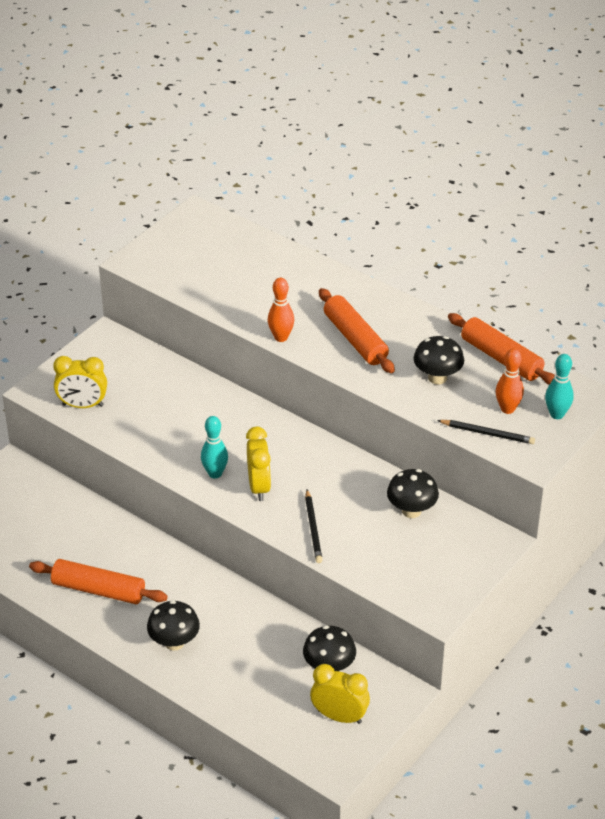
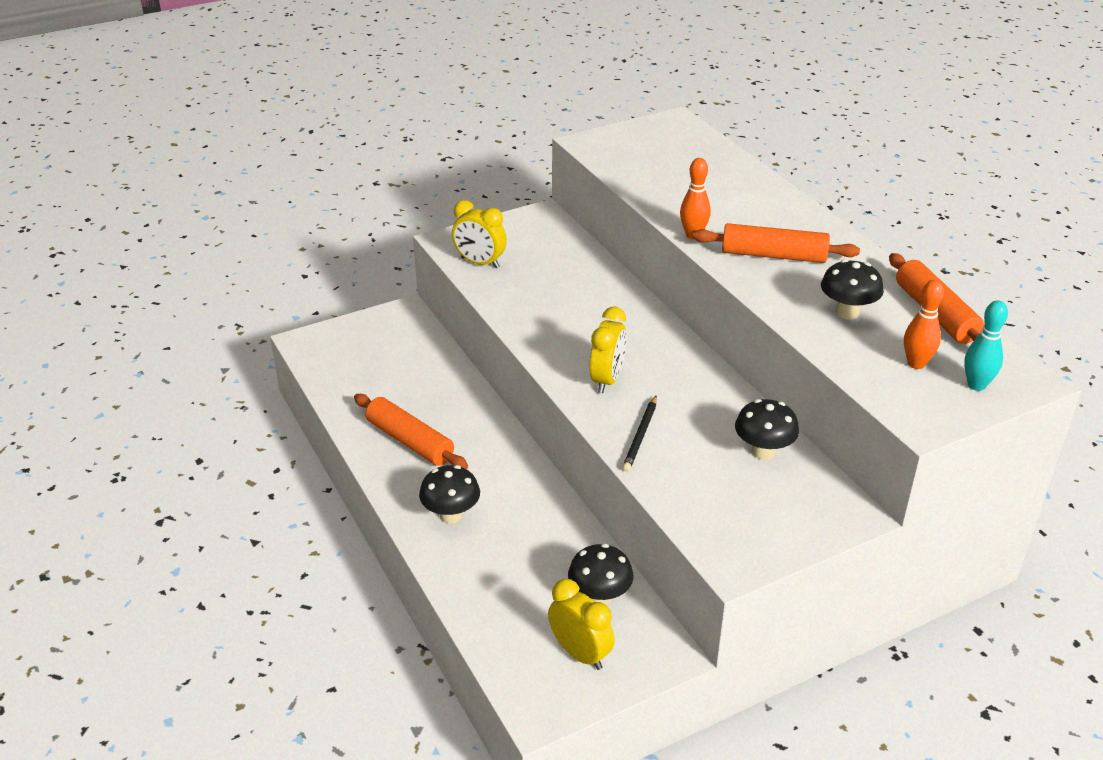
camera: 25 degrees right, 5 degrees down
(215, 473) = (569, 355): turquoise bowling pin -> none
(355, 339) = (773, 255): orange rolling pin -> orange rolling pin turned 75 degrees counterclockwise
(487, 433) = (877, 381): black pencil -> none

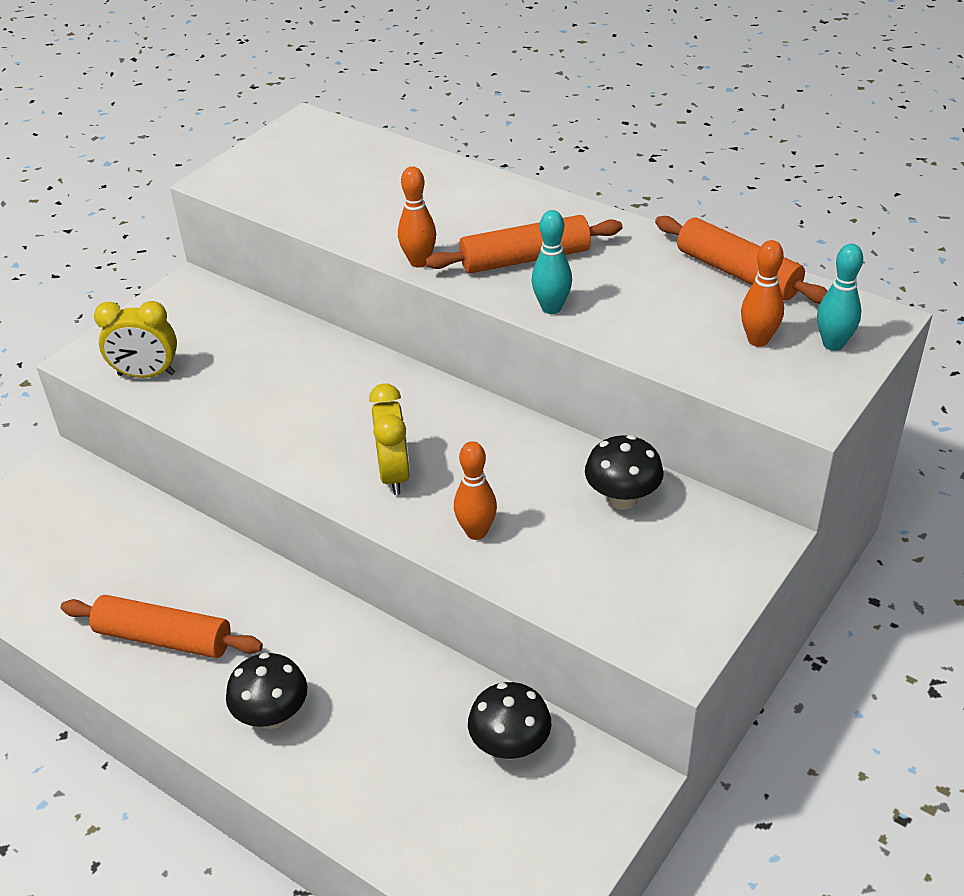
camera: 25 degrees left, 5 degrees up
(580, 653) = (530, 830): yellow clock -> none
(641, 436) = (476, 532): black pencil -> orange bowling pin
(769, 294) = (551, 308): none -> turquoise bowling pin
(847, 312) = (648, 303): black mushroom -> none

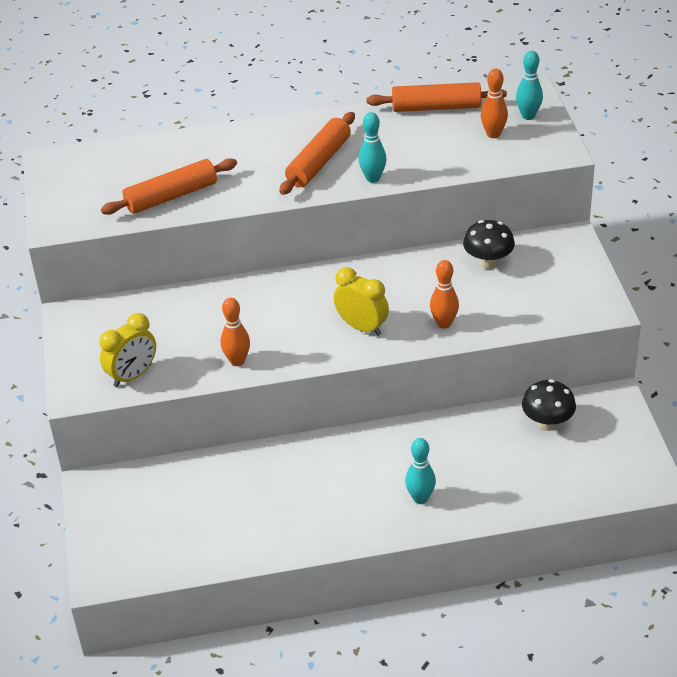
camera: 45 degrees left, 0 degrees up
(163, 638) = (307, 512): orange rolling pin -> orange rolling pin (171, 196)
(272, 716) = (420, 498): black mushroom -> turquoise bowling pin
(419, 262) = (263, 197): orange bowling pin -> orange bowling pin (237, 361)

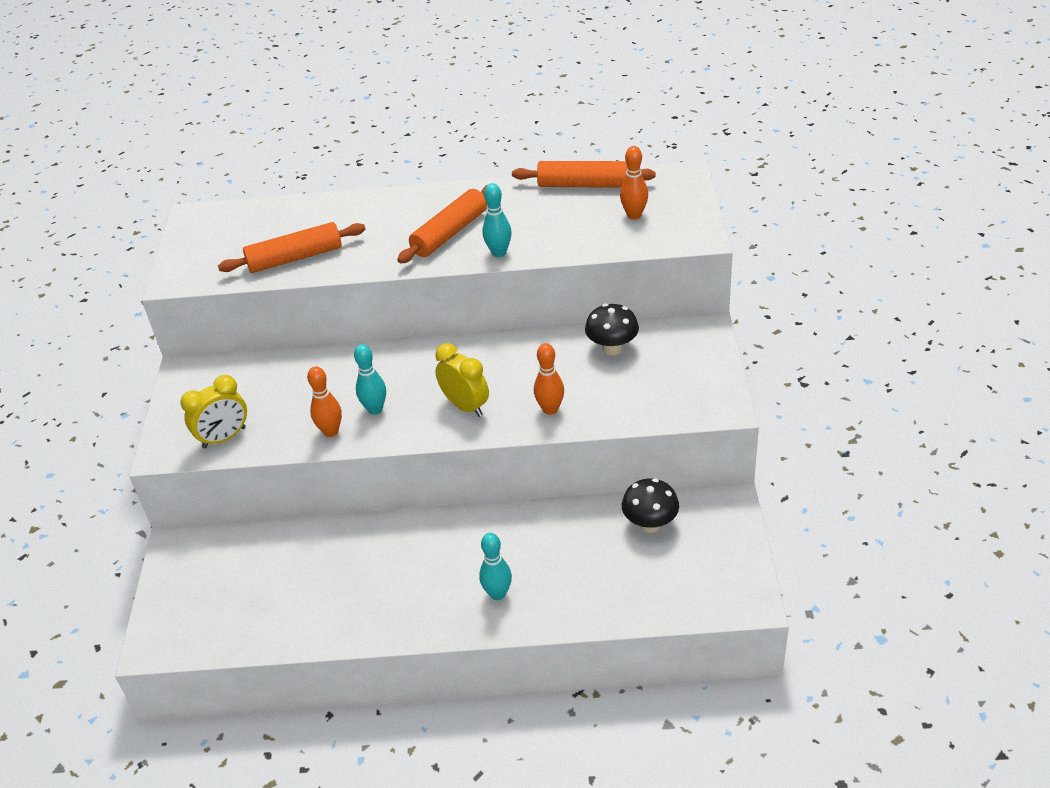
camera: 10 degrees right, 0 degrees up
(528, 116) = (675, 199): turquoise bowling pin -> turquoise bowling pin (375, 409)

